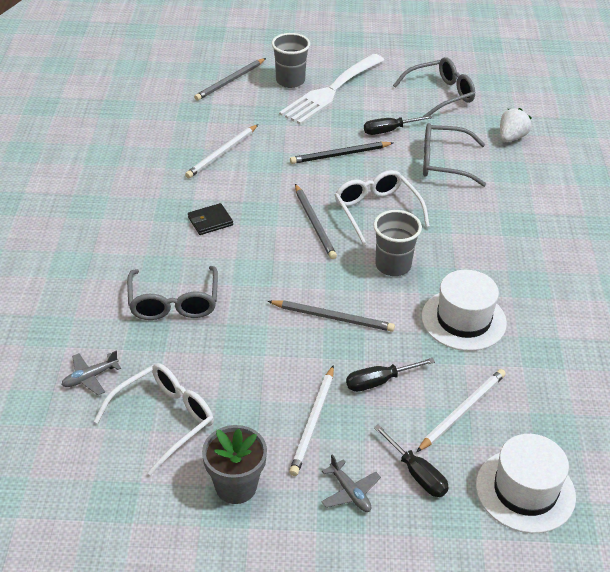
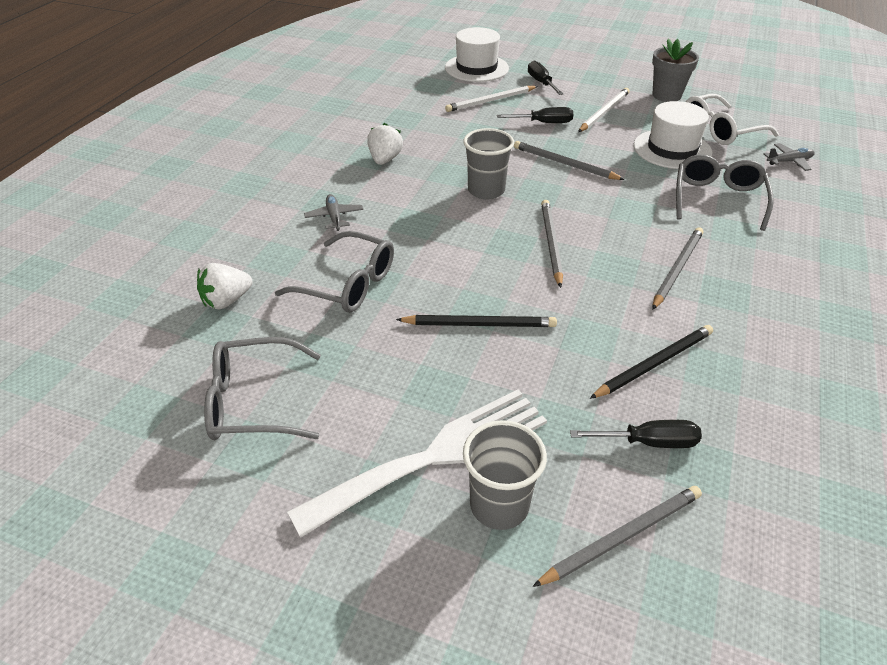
camera: 160 degrees left, 0 degrees up
(210, 221) = (677, 269): black wallet -> grey pencil
(222, 153) = (654, 363): white pencil -> black pencil
(350, 492) = (589, 83): grey plane -> grey plane (334, 217)
(376, 211) = (472, 243): white glasses -> none
(389, 130) = (385, 349): black screwdriver -> black screwdriver (648, 442)
(463, 320) = (449, 144): white hat -> white hat (672, 149)
(511, 283) = (385, 159): none -> white strawberry

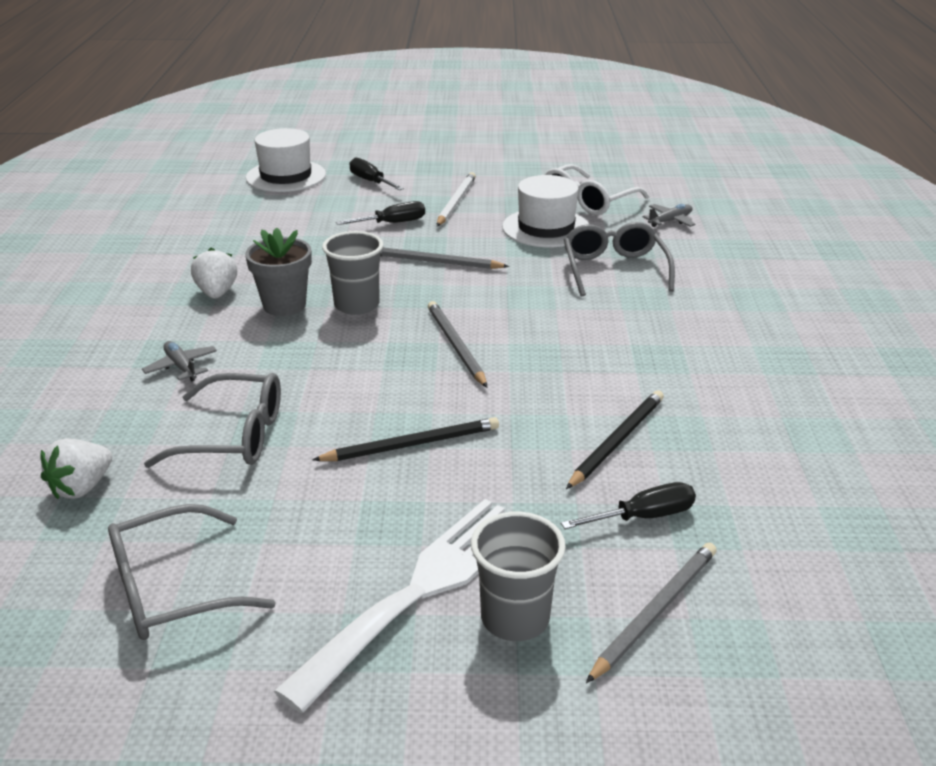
camera: 20 degrees left, 10 degrees down
(490, 101) = (319, 209): white pencil -> none
(666, 95) = (517, 174): grey flower pot -> grey flower pot (284, 305)
(677, 269) = (601, 345): grey pencil -> none

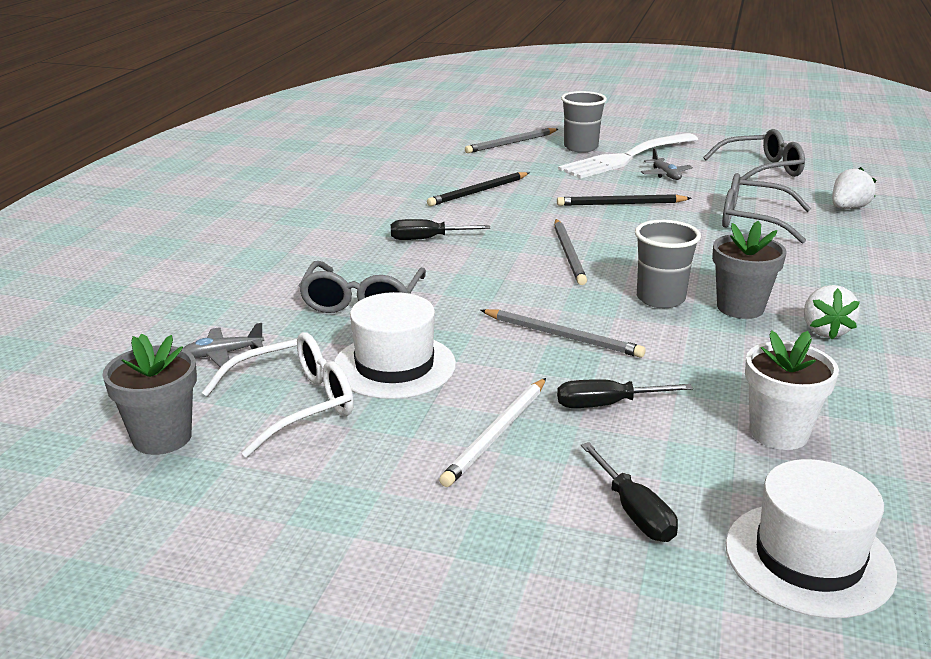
camera: 165 degrees left, 5 degrees down
(181, 367) = (821, 266): grey plane -> grey plane (665, 175)
(282, 221) = (779, 433): none -> white flower pot
(643, 180) = (162, 437): none -> grey flower pot
(643, 517) = (490, 165): black screwdriver -> black screwdriver (428, 239)

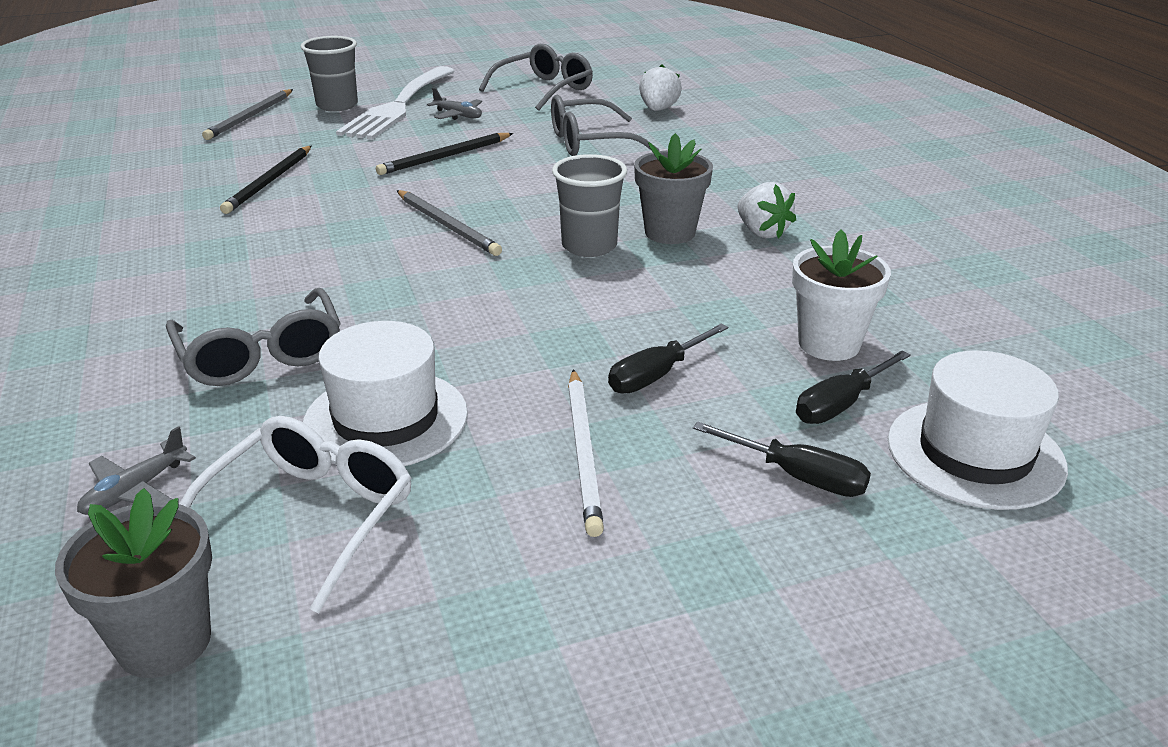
camera: 35 degrees left, 5 degrees up
(428, 239) = (265, 254): black screwdriver -> black screwdriver (841, 404)
(563, 336) = (536, 318): grey pencil -> none

